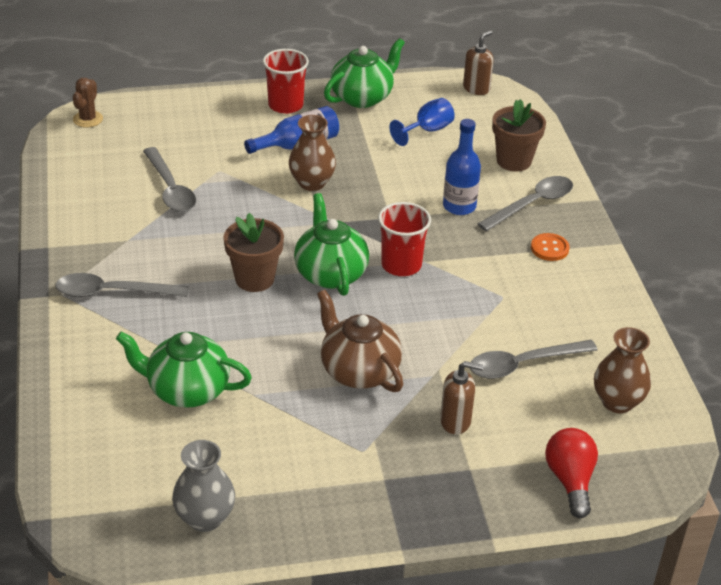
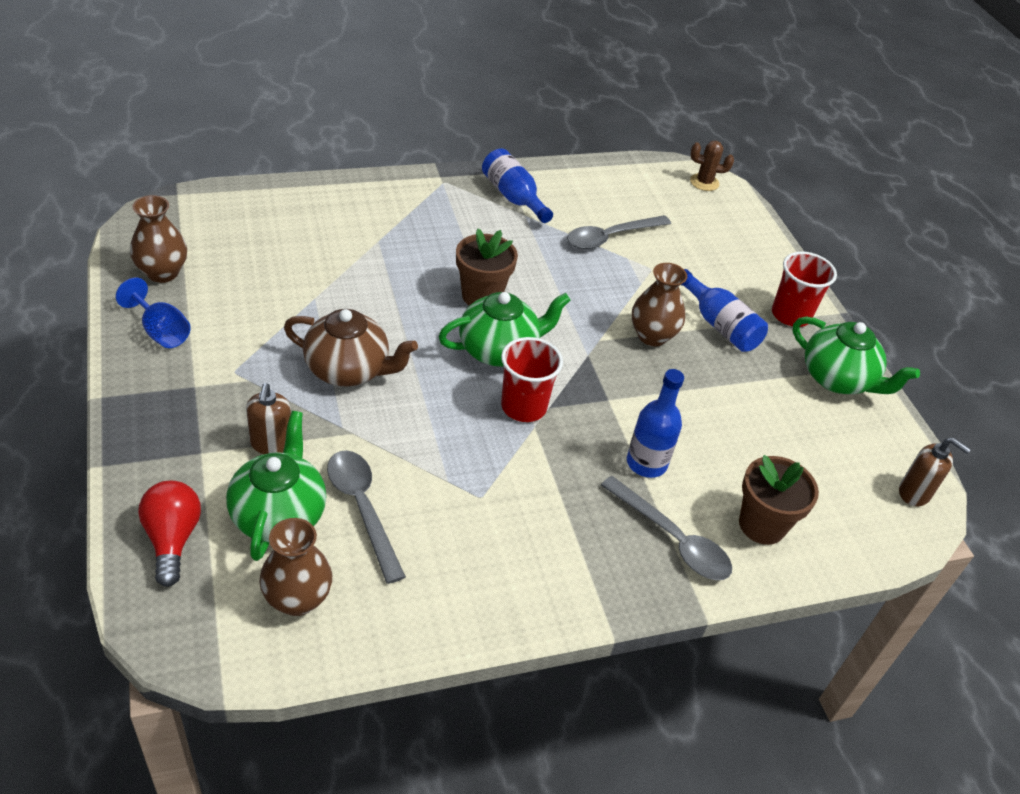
camera: 80 degrees right, 5 degrees up
(95, 245) = (513, 197): none -> blue bottle
(112, 292) = (449, 210): grey spoon -> none
(187, 390) = (321, 257): green teapot -> green teapot (279, 514)
(205, 518) = (162, 273): grey vase -> brown vase
(358, 371) = (348, 370): brown teapot -> brown teapot turned 60 degrees clockwise
(427, 130) = (793, 438): blue goblet -> blue goblet (161, 331)
(549, 248) = (583, 551): orange button -> none
(570, 480) = (172, 539): red light bulb -> red light bulb turned 90 degrees counterclockwise

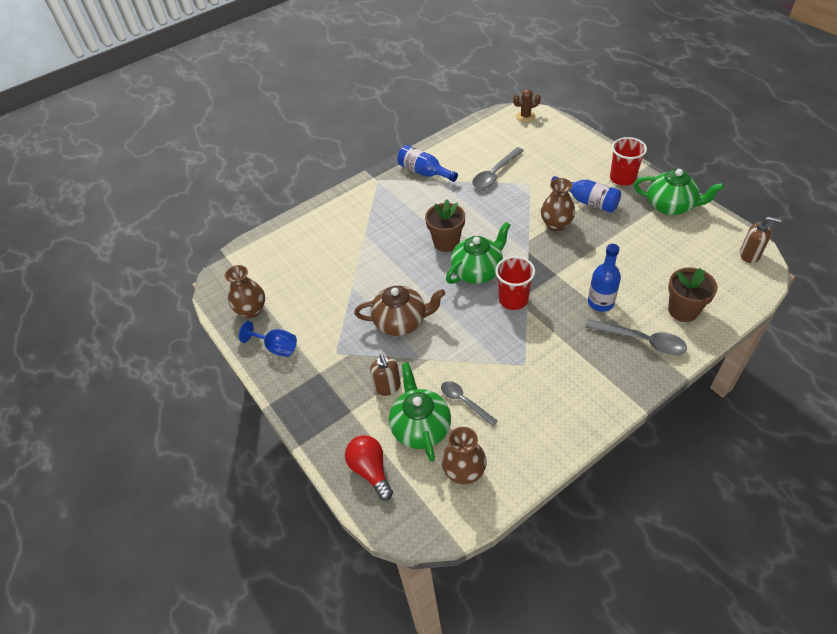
camera: 10 degrees left, 5 degrees up
(362, 508) = (464, 402): grey spoon -> grey spoon, size x0.67

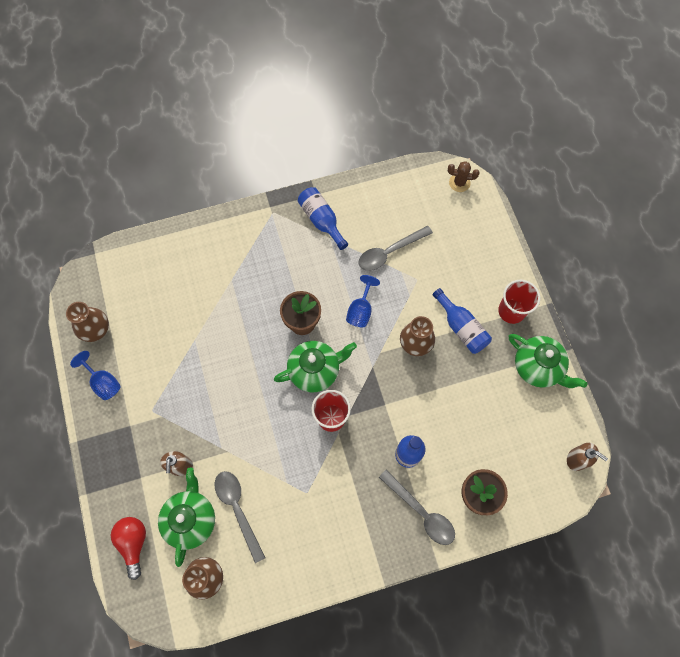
camera: 15 degrees right, 20 degrees up
(401, 322) = (221, 400): brown teapot -> none
(464, 402) = (238, 509): grey spoon -> grey spoon, size x1.50
(494, 218) = (361, 310): none -> blue goblet

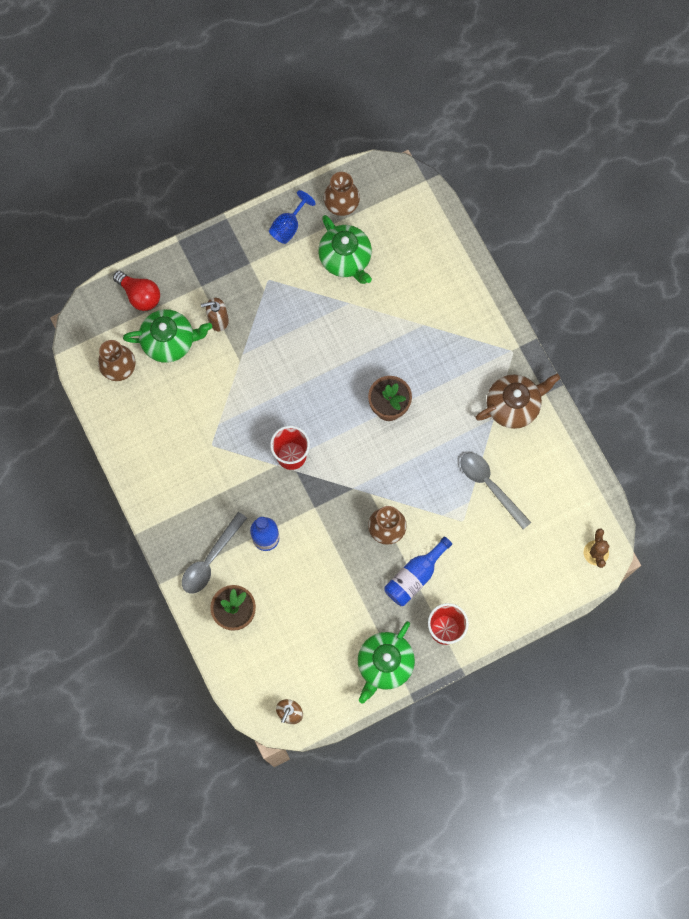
camera: 80 degrees right, 5 degrees up
(133, 543) = (140, 295): red light bulb -> red light bulb turned 60 degrees clockwise
(238, 509) = (185, 383): grey spoon -> none
(315, 370) = (338, 430): green teapot -> green teapot (345, 259)
(321, 221) = (513, 406): blue bottle -> brown teapot
(361, 310) = (414, 466): blue goblet -> none

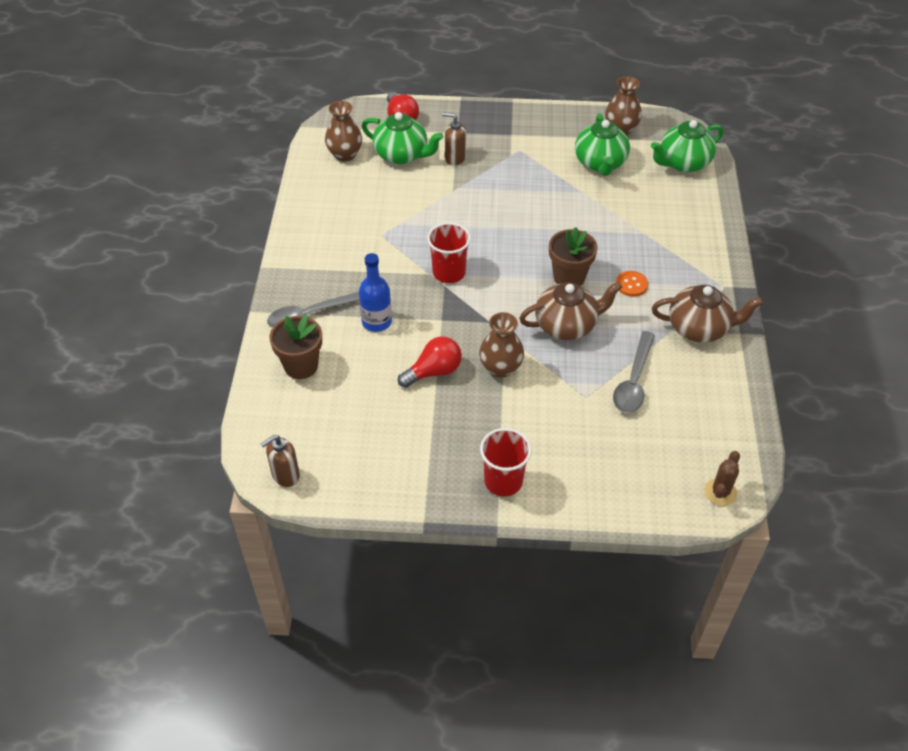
camera: 30 degrees right, 25 degrees down
(288, 226) = (563, 125): blue goblet -> none
(339, 561) = (434, 372): none -> red light bulb
(384, 664) = (416, 481): green teapot -> green teapot (683, 163)
(413, 459) = (567, 325): none -> brown teapot
(415, 576) = (503, 419): blue bottle -> none
(441, 388) = (631, 284): none -> orange button
(490, 486) = (633, 381): grey spoon -> grey spoon turned 150 degrees counterclockwise

